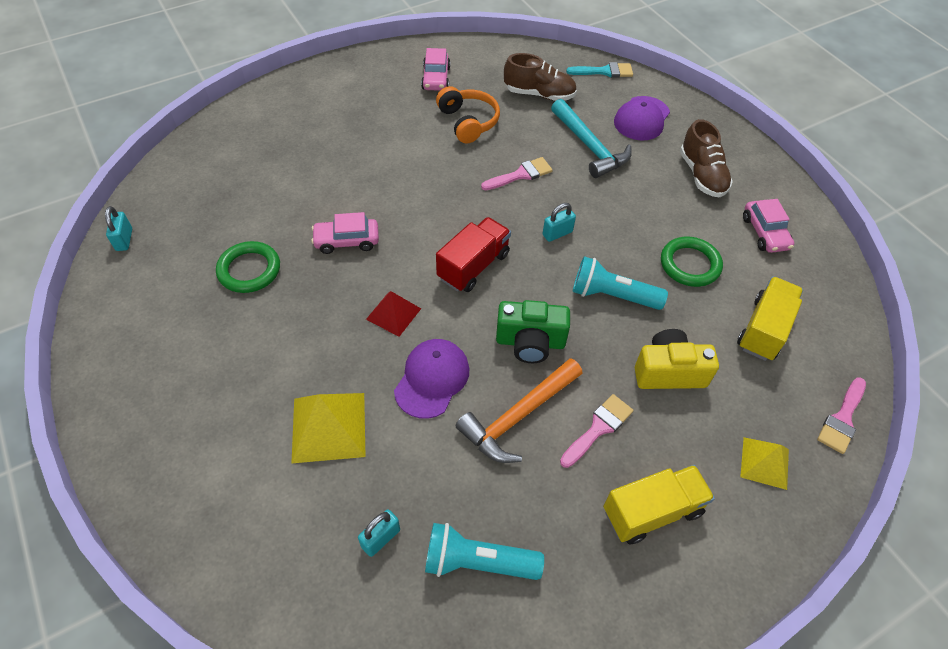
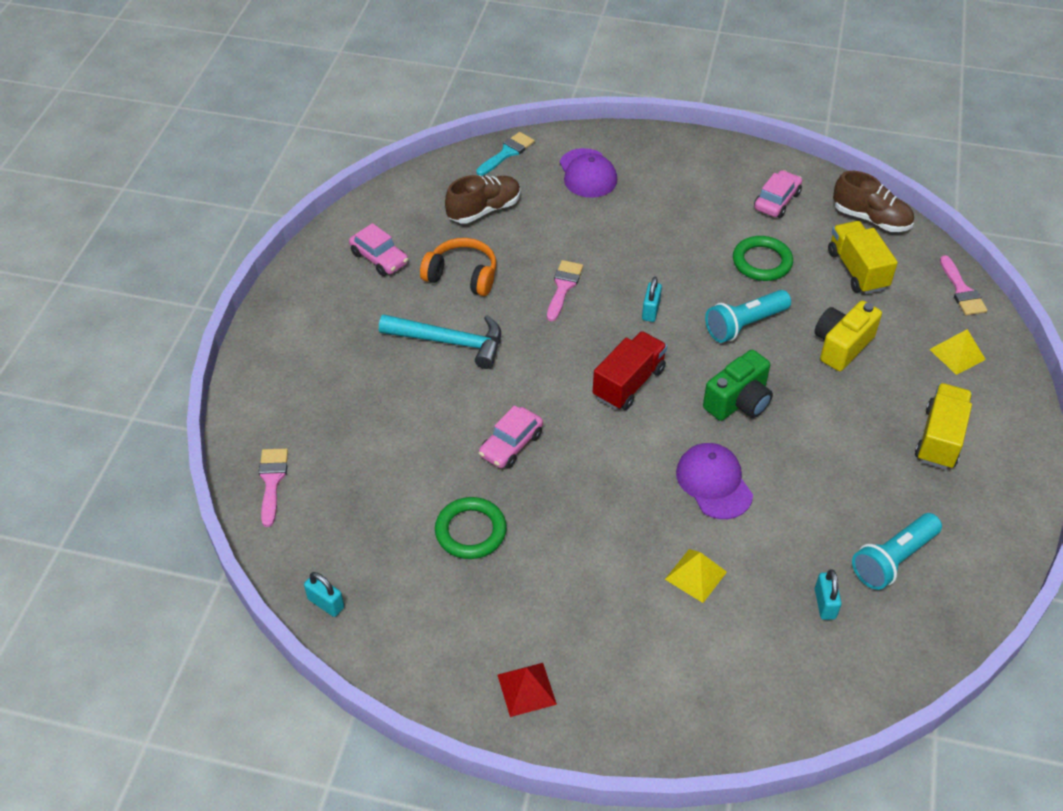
camera: 45 degrees left, 5 degrees down
(329, 427) = (696, 575): yellow pyramid -> yellow pyramid, size x0.62
(393, 313) = (624, 464): red pyramid -> red pyramid (526, 689)
(473, 266) = (628, 383): red truck -> red truck turned 45 degrees clockwise
(517, 417) = (797, 456): orange hammer -> none
(590, 147) = (581, 225): turquoise hammer -> turquoise hammer (450, 342)
(598, 428) = (850, 418): pink brush -> pink brush (272, 481)
(702, 175) = (686, 188): brown shoe -> brown shoe (871, 219)
(765, 233) = (777, 201): pink car -> pink car turned 90 degrees counterclockwise

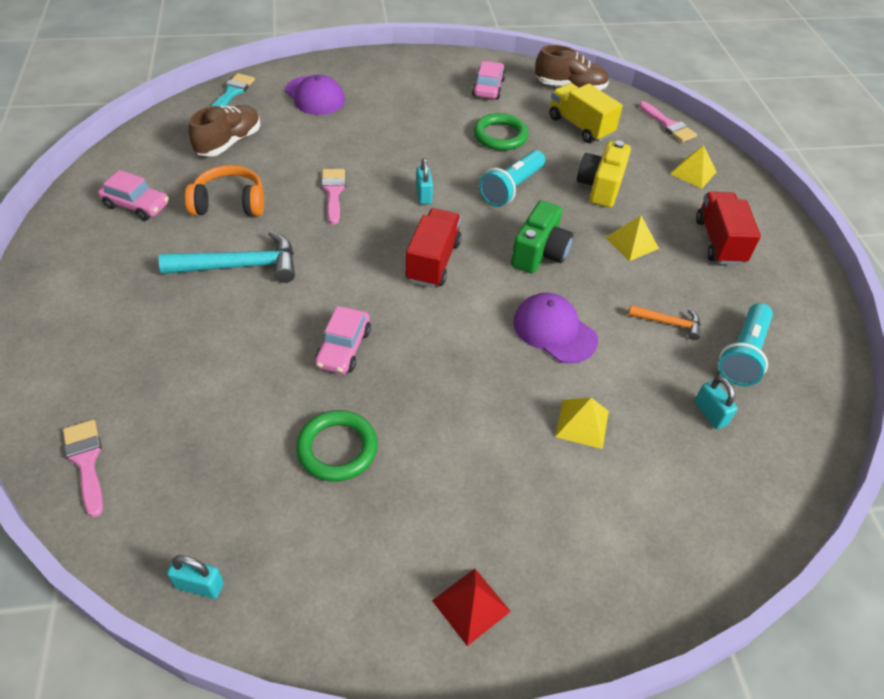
camera: 25 degrees left, 0 degrees up
(834, 507) = (669, 323): none -> orange hammer
(842, 415) = (632, 243): none -> yellow pyramid
(940, 438) = (719, 242): yellow truck -> red truck

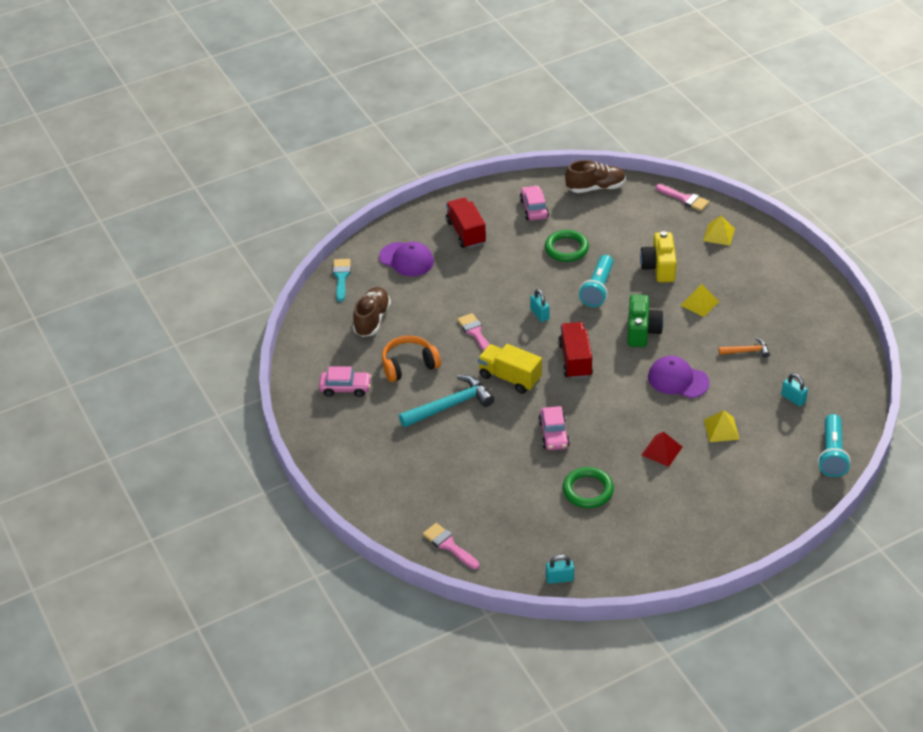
camera: 15 degrees left, 5 degrees down
(471, 605) = (707, 539): red pyramid -> red pyramid (661, 450)
(580, 126) = (621, 221): yellow truck -> yellow truck (510, 378)
(719, 242) = (757, 283): red truck -> red truck (466, 233)
(743, 354) = (799, 356): turquoise flashlight -> turquoise flashlight (832, 454)

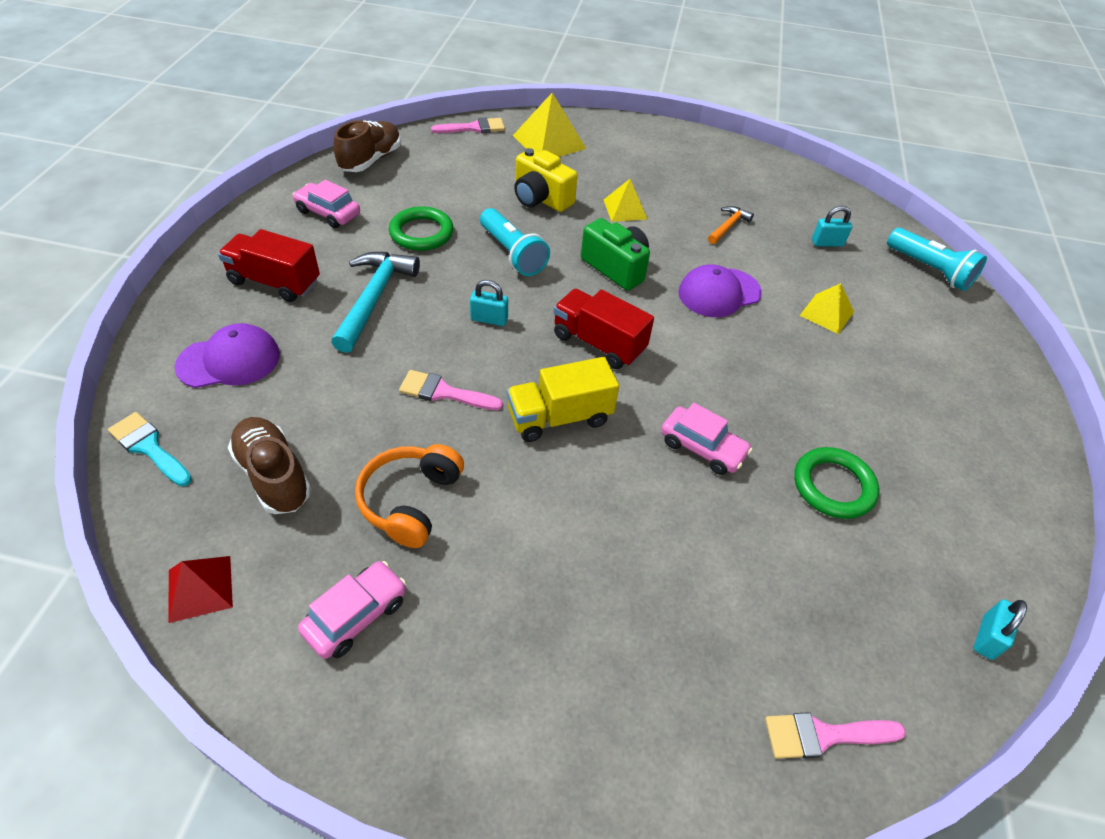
camera: 55 degrees left, 5 degrees up
(450, 405) = (539, 513): turquoise hammer -> turquoise hammer (374, 298)
(661, 450) = (819, 377): red pyramid -> red pyramid (200, 588)
(719, 234) = (549, 142): yellow pyramid -> yellow pyramid, size x1.60

